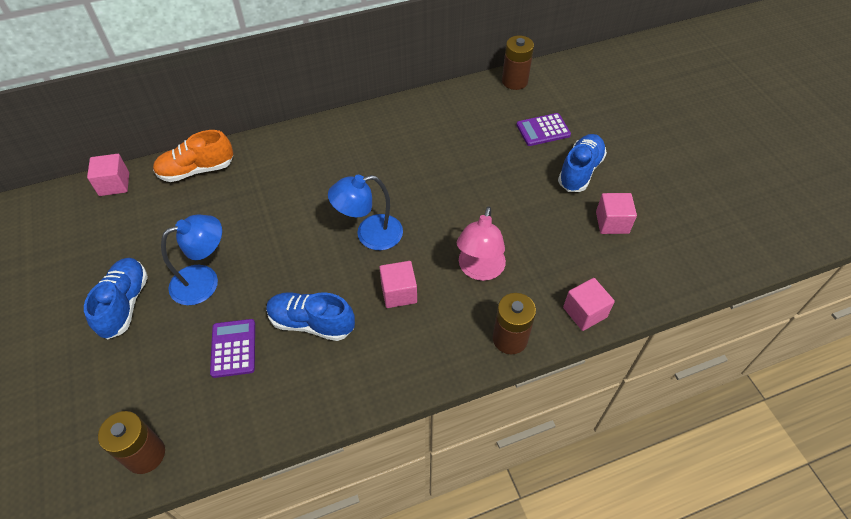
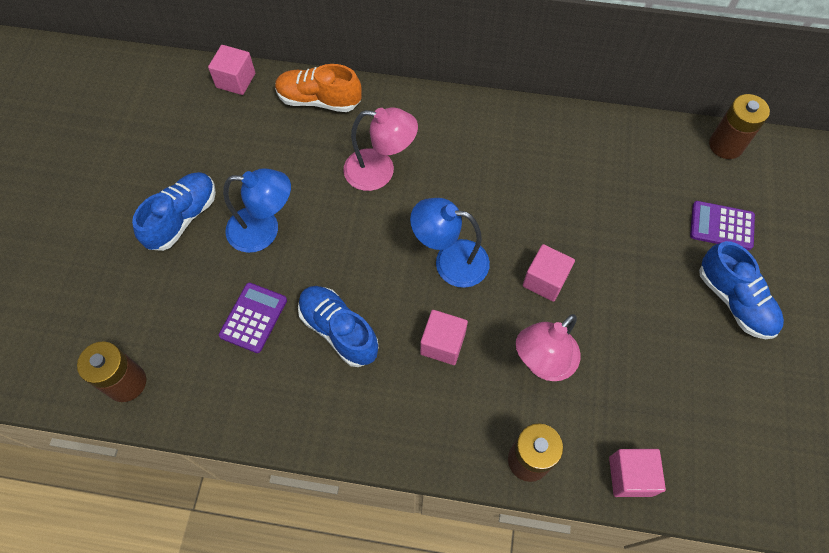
camera: 30 degrees right, 10 degrees up
(277, 198) = (380, 171): none -> pink lamp
(580, 171) = (734, 300): blue shoe -> blue shoe turned 90 degrees clockwise
(612, 222) = (732, 385): pink cube -> pink cube (545, 280)

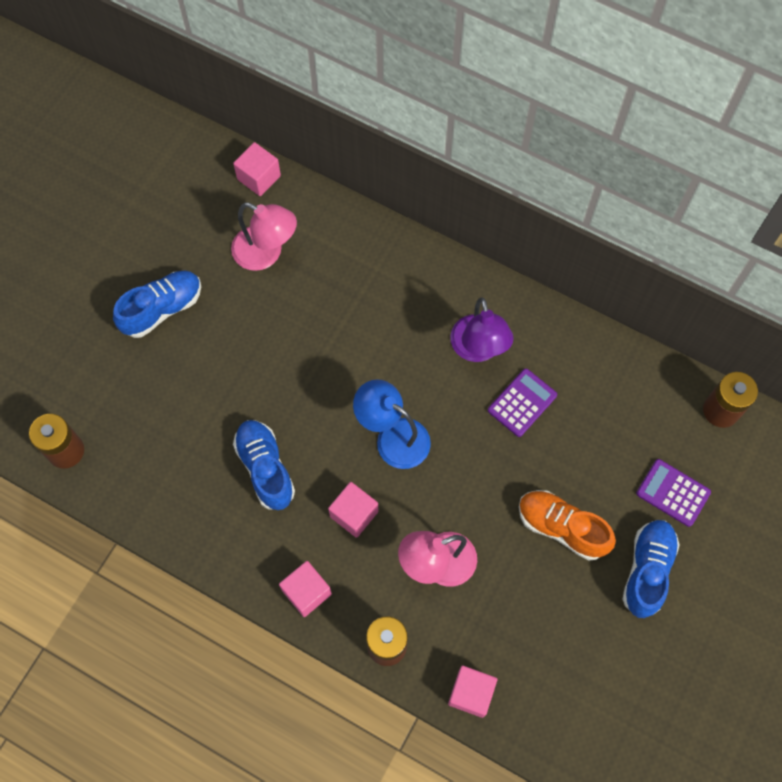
camera: 20 degrees right, 5 degrees up
(253, 318) = (194, 429): purple calculator -> purple calculator (522, 403)
(264, 230) = (232, 347): blue lamp -> none
(319, 100) = (332, 226): orange shoe -> orange shoe (562, 528)
(380, 171) = (362, 323): pink lamp -> pink lamp (266, 253)
(494, 161) = (478, 349): none -> purple lamp
(545, 280) = (474, 487): pink cube -> pink cube (306, 592)
(734, 300) = (647, 570): blue shoe -> blue shoe turned 150 degrees counterclockwise

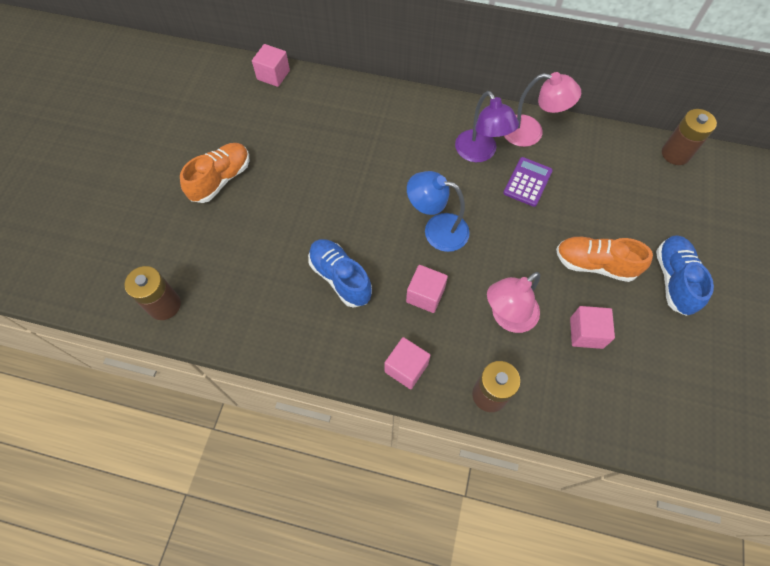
camera: 15 degrees left, 5 degrees down
(162, 309) = (221, 179): blue shoe -> orange shoe
(266, 253) = (294, 123): pink lamp -> pink lamp (531, 132)
(471, 693) = (575, 415): pink cube -> pink cube (586, 333)
(673, 493) = (667, 218): purple calculator -> none

